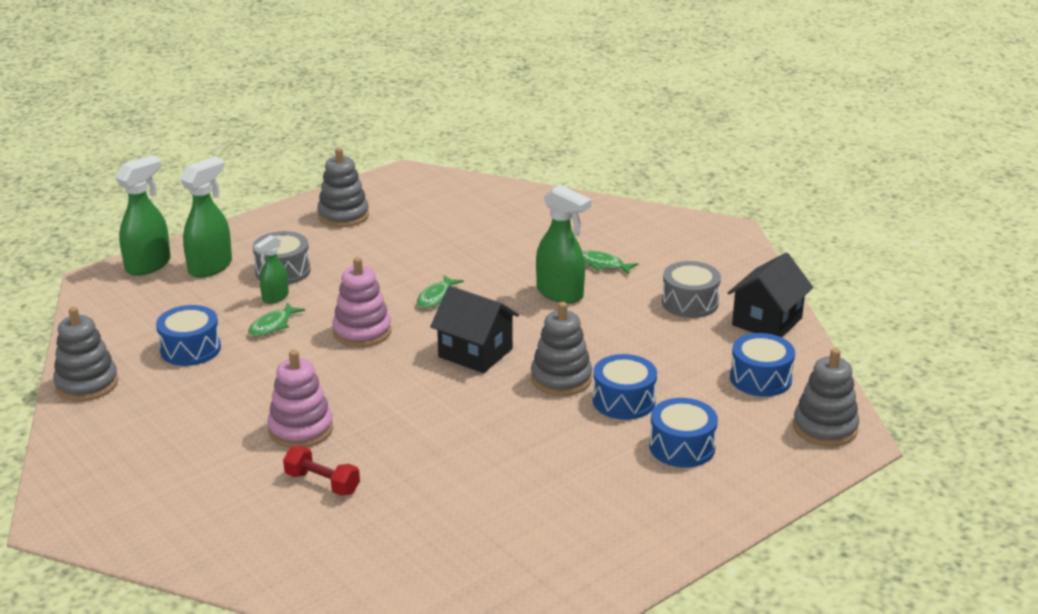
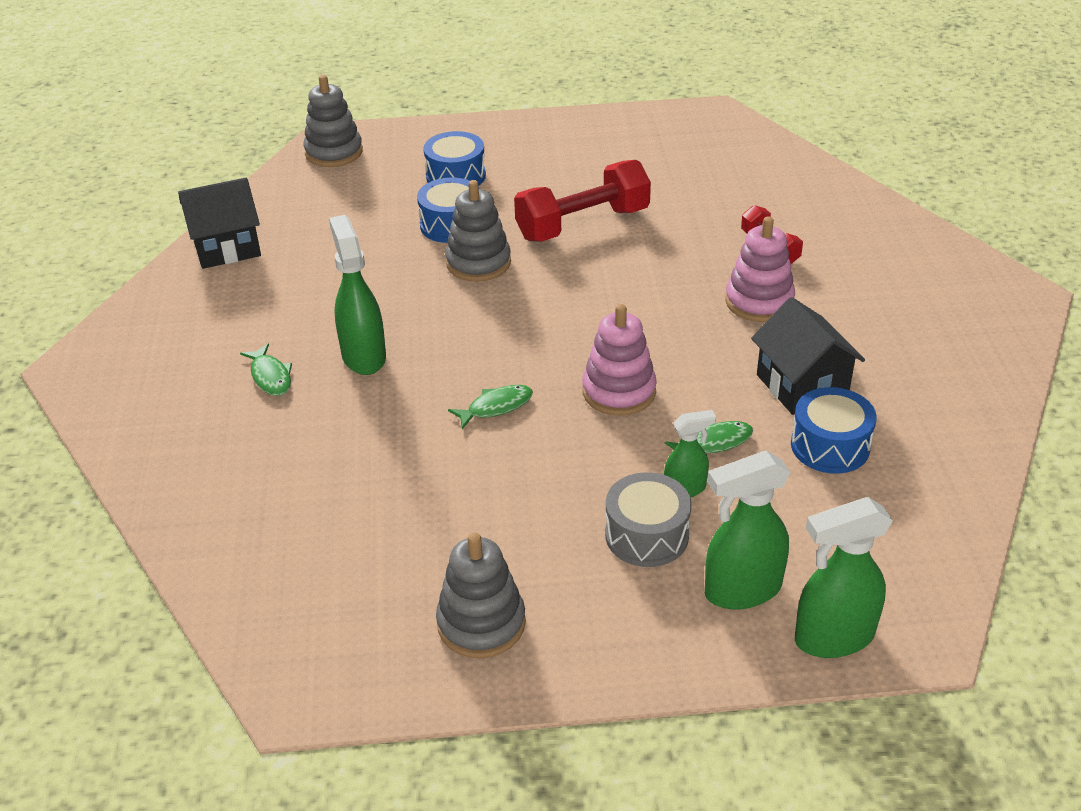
camera: 145 degrees left, 10 degrees up
(87, 384) = (971, 441): grey stacking toy -> none
(475, 353) = (526, 319): black house -> black house (802, 385)
(512, 443) = (582, 224): none -> red dumbbell
(690, 303) = (259, 293): grey drum -> none
(760, 378) = (317, 202): blue drum -> none

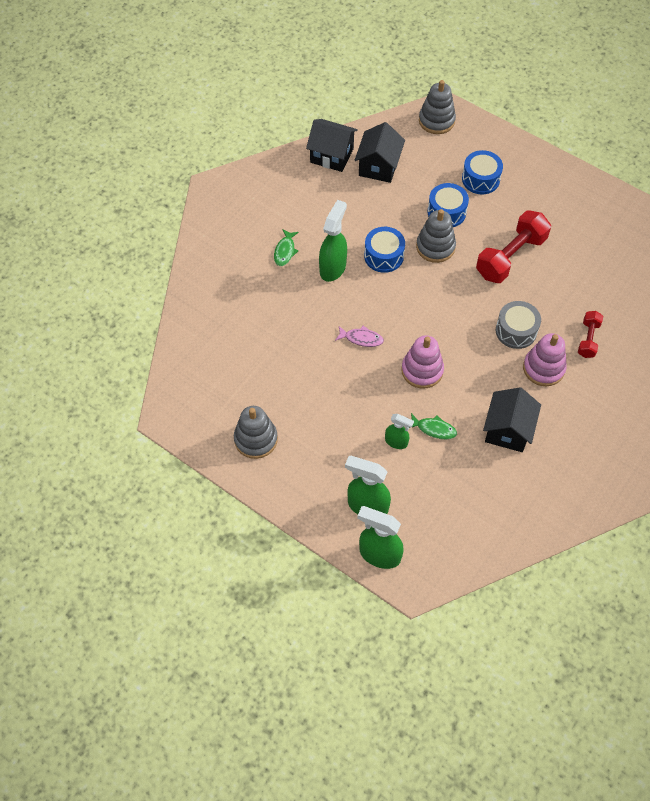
camera: 40 degrees right, 20 degrees up
(307, 227) = (378, 166): none -> black house
(496, 407) = (361, 338): green fish -> pink fish
(582, 224) = (510, 257): red dumbbell -> red dumbbell turned 60 degrees counterclockwise
(646, 535) = (357, 451): grey drum -> grey drum (516, 331)
(830, 446) = (482, 470): blue drum -> blue drum (384, 256)

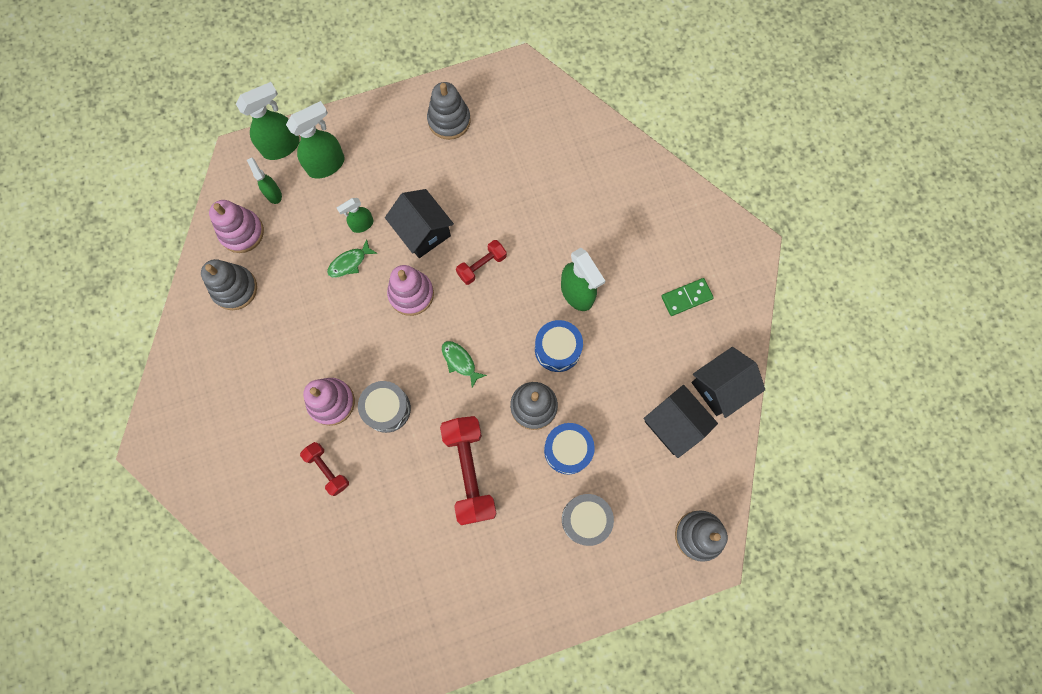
camera: 125 degrees right, 15 degrees up
(283, 204) = (686, 298): none -> green domino
(285, 251) = (626, 263): green fish -> green fish (460, 362)
(361, 338) = (482, 266): pink fish -> red dumbbell
(425, 529) = (273, 193): none -> green spray bottle
(477, 528) = (242, 232): none -> pink stacking toy
(480, 179) = (586, 519): blue drum -> grey drum
(507, 430) = (300, 322): black house -> black house (423, 232)
(524, 497) = (235, 289): none -> grey stacking toy

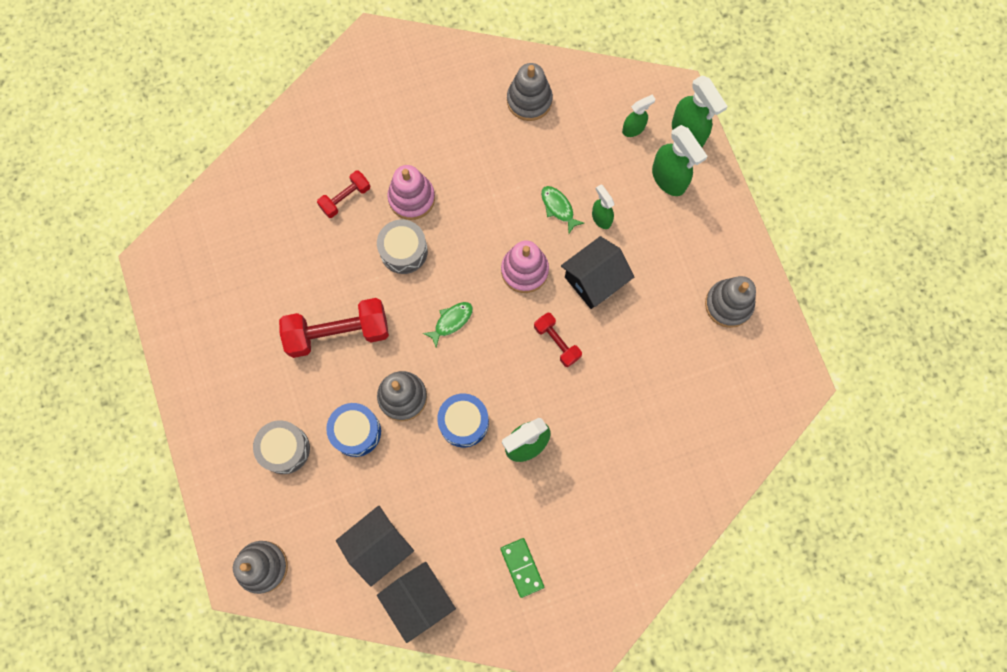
camera: 90 degrees right, 0 degrees up
(242, 232) = (590, 102): pink stacking toy -> none

